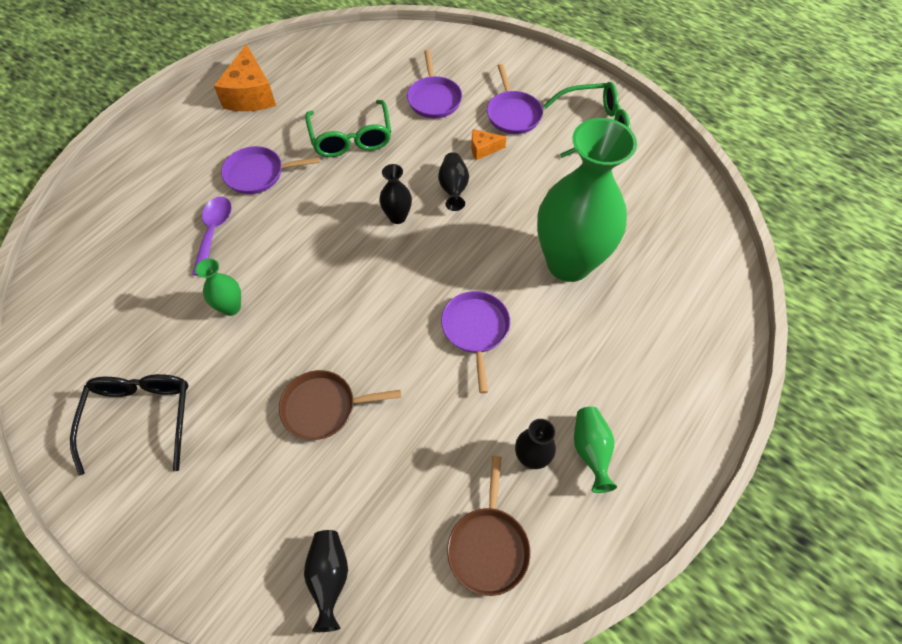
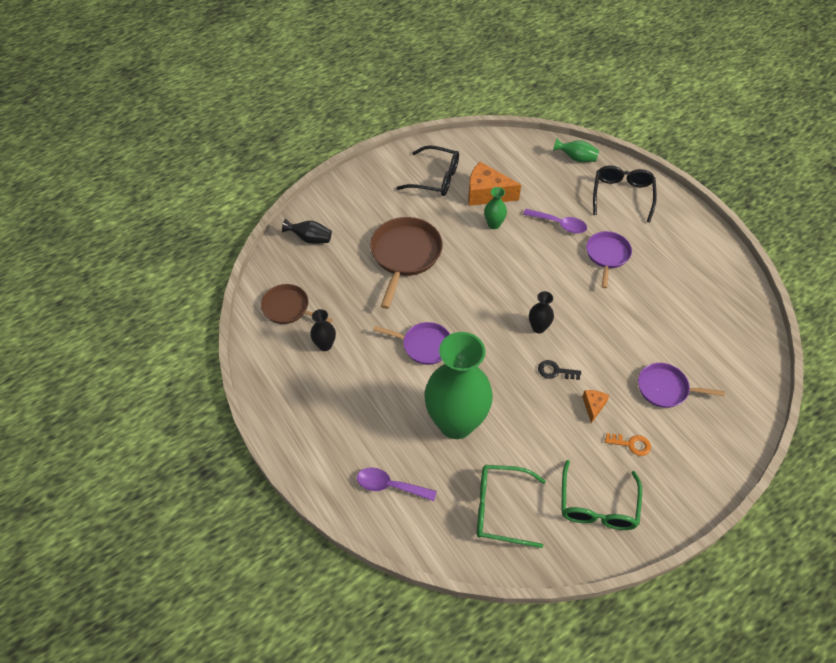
camera: 110 degrees right, 5 degrees down
(145, 177) = (622, 195): none -> black glasses
(251, 95) = (698, 264): orange cheese -> orange cheese (487, 193)
(323, 407) = (405, 255): brown pan -> brown pan, size x1.59
(351, 138) = (631, 318): green glasses -> green glasses (500, 509)
(453, 189) = (555, 371): black vase -> black key
(513, 114) = (631, 444): purple pan -> orange key
(591, 450) = (313, 378): green vase -> green vase (576, 158)
(682, 303) = (390, 486): none -> purple spoon

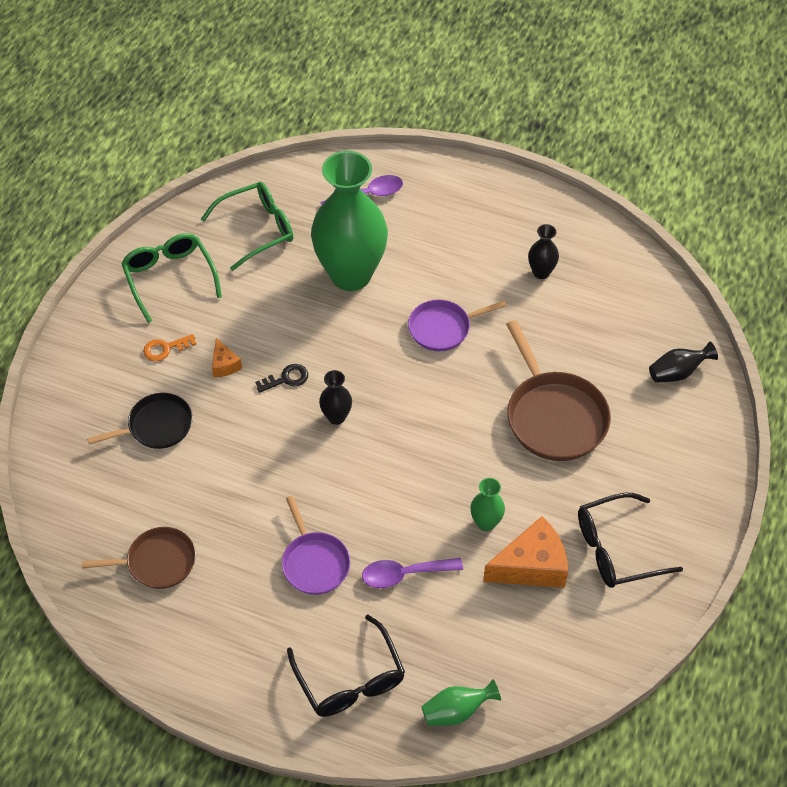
camera: 145 degrees right, 0 degrees up
(288, 308) = (615, 286): brown pan -> brown pan (157, 562)
(665, 388) = (156, 426): purple pan -> black pan

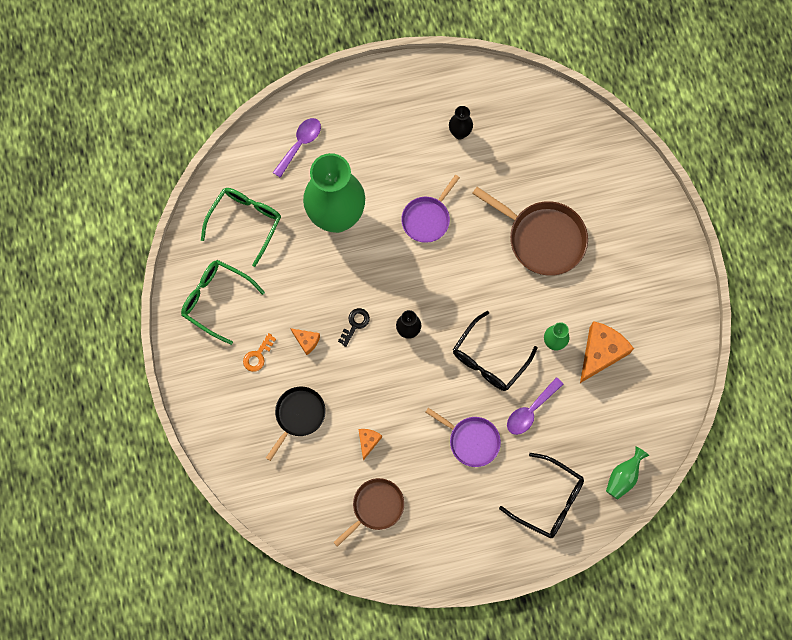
camera: 35 degrees left, 20 degrees up
(204, 494) = (368, 441): none -> orange cheese
(616, 549) = (642, 307): black glasses -> black glasses (489, 359)
(677, 372) = (596, 155): black vase -> none

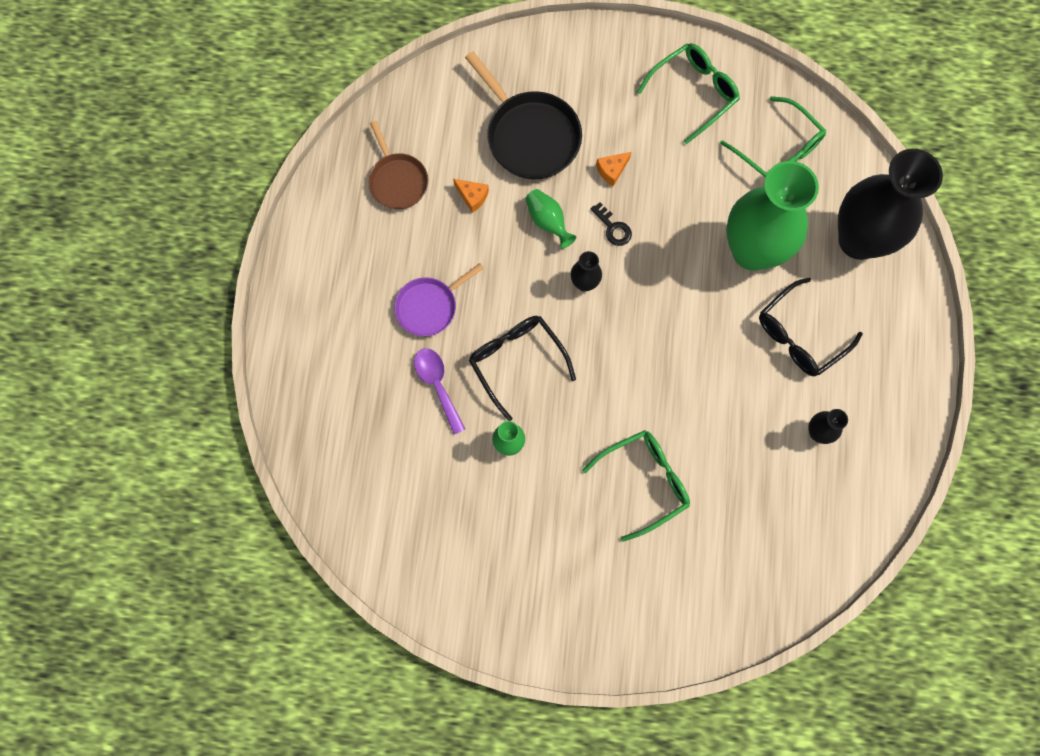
camera: 110 degrees right, 0 degrees up
(258, 356) = (613, 115): orange key -> none
(298, 415) = (530, 135): black pan -> black pan, size x1.59
(300, 144) = (859, 240): purple spoon -> black vase
(427, 219) = (716, 353): purple pan -> none
(542, 238) = (644, 482): brown pan -> green glasses
(548, 500) = (328, 366): black glasses -> black glasses (800, 335)
(600, 353) = (474, 495): orange cheese -> none
(623, 476) = (319, 461): green vase -> green vase (548, 221)

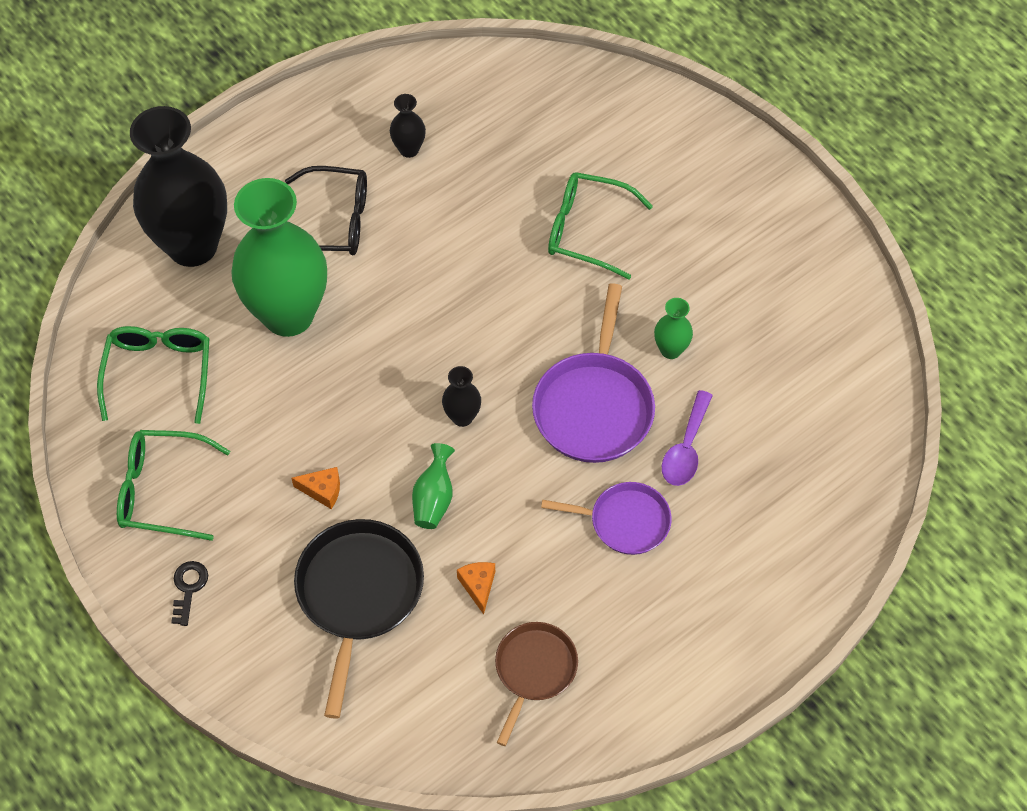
camera: 135 degrees left, 15 degrees down
(516, 361) = (594, 406): black glasses -> purple pan
(613, 228) = (382, 440): black key -> black key (188, 588)

